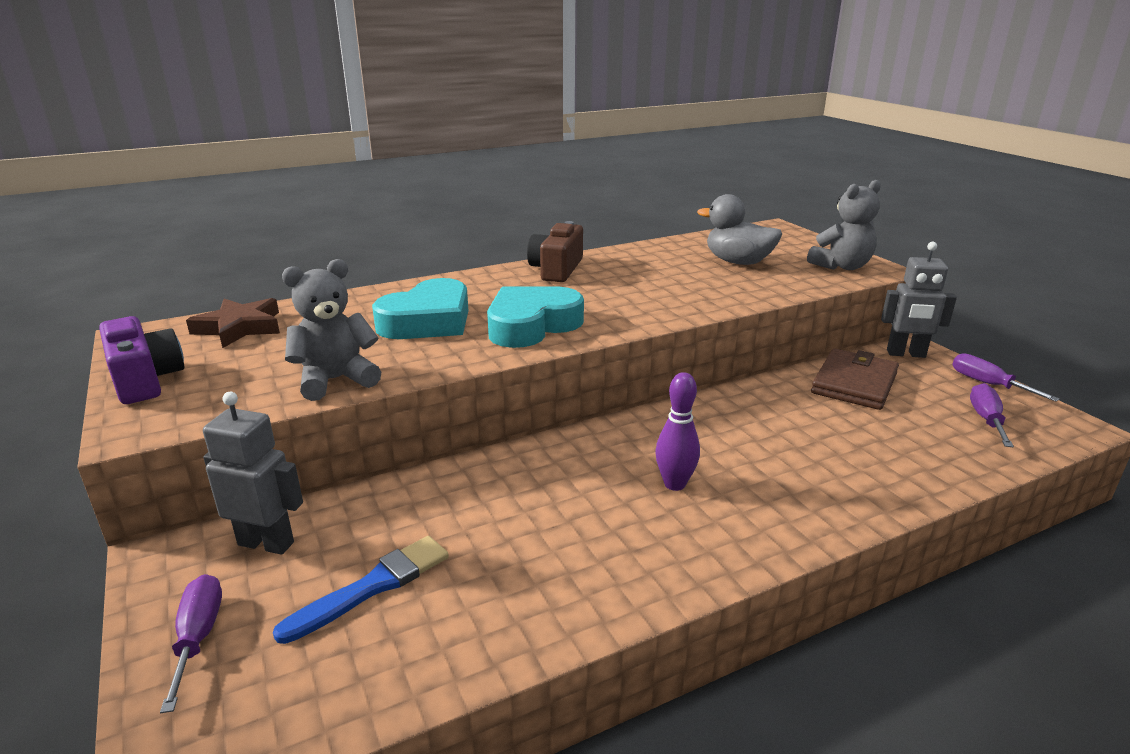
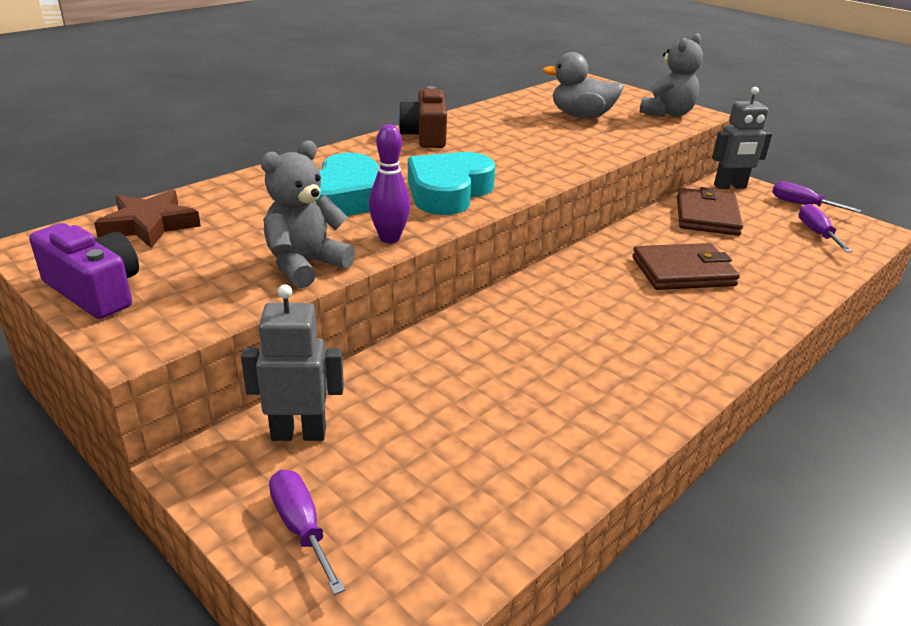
camera: 20 degrees left, 5 degrees up
(372, 587) = (431, 451): blue brush -> none
(674, 484) = (623, 319): purple bowling pin -> purple bowling pin (389, 238)
(782, 441) = (683, 271): none -> brown wallet

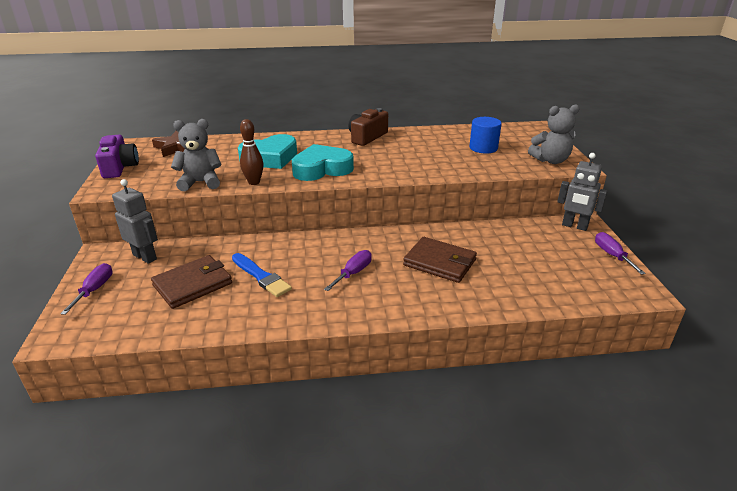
camera: 40 degrees right, 0 degrees up
(389, 238) = (254, 182): purple bowling pin -> brown bowling pin
(524, 378) = (261, 276): none -> blue brush
(581, 116) = (483, 148): grey duck -> blue cylinder
(706, 216) = (519, 238): brown wallet -> brown wallet (193, 284)
(817, 233) = (585, 276): purple screwdriver -> purple screwdriver (353, 273)

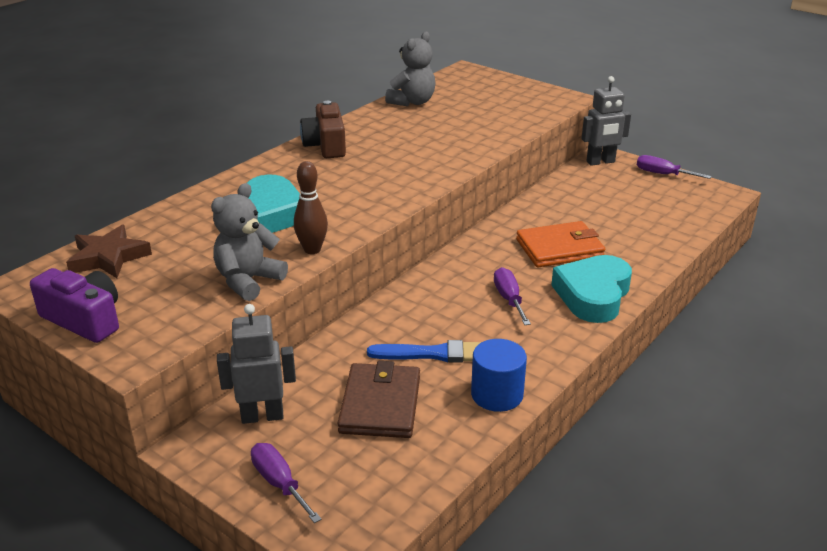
camera: 45 degrees left, 0 degrees up
(322, 169) = (354, 201): turquoise heart -> turquoise heart (593, 295)
(440, 262) = (559, 248): brown wallet -> orange wallet
(483, 148) = (463, 111): blue cylinder -> blue cylinder (497, 394)
(550, 160) = (540, 101): grey teddy bear -> grey teddy bear (412, 102)

